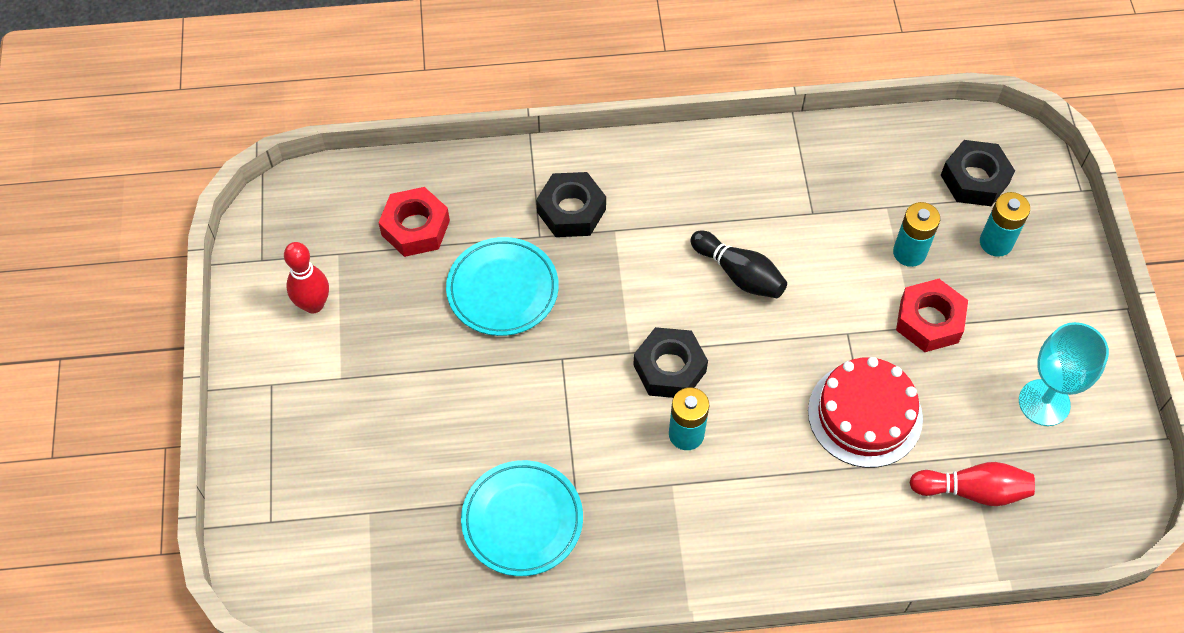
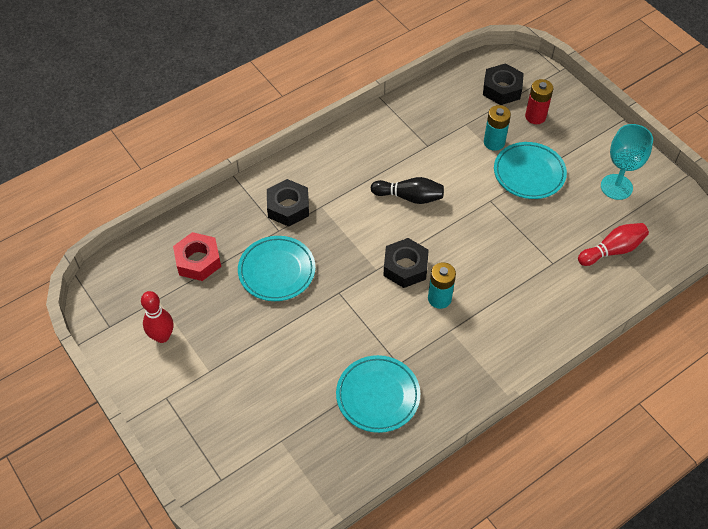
camera: 30 degrees left, 5 degrees down
(865, 414) = (529, 239): red cake -> none
(929, 321) = (529, 173): red nut -> turquoise plate
(996, 242) = (535, 116): turquoise battery -> red battery

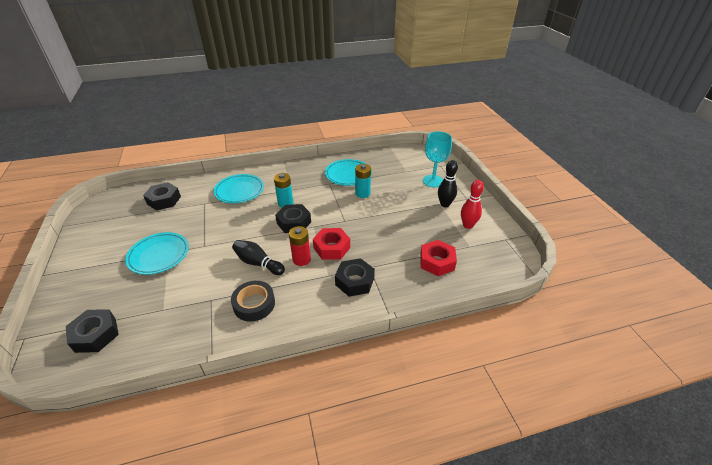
camera: 160 degrees left, 15 degrees down
(200, 371) = (445, 204): none -> black bowling pin
(277, 271) = (380, 241): turquoise plate -> turquoise plate (239, 191)
(335, 243) = (331, 248): none -> red nut
(380, 153) = (254, 304): none -> black tape
(494, 142) = (157, 286): turquoise battery -> turquoise battery (362, 193)
(535, 116) = (101, 298): red battery -> red battery (301, 259)
(612, 250) = (164, 200): red bowling pin -> black nut
(616, 187) = (115, 231): turquoise goblet -> turquoise goblet (433, 181)

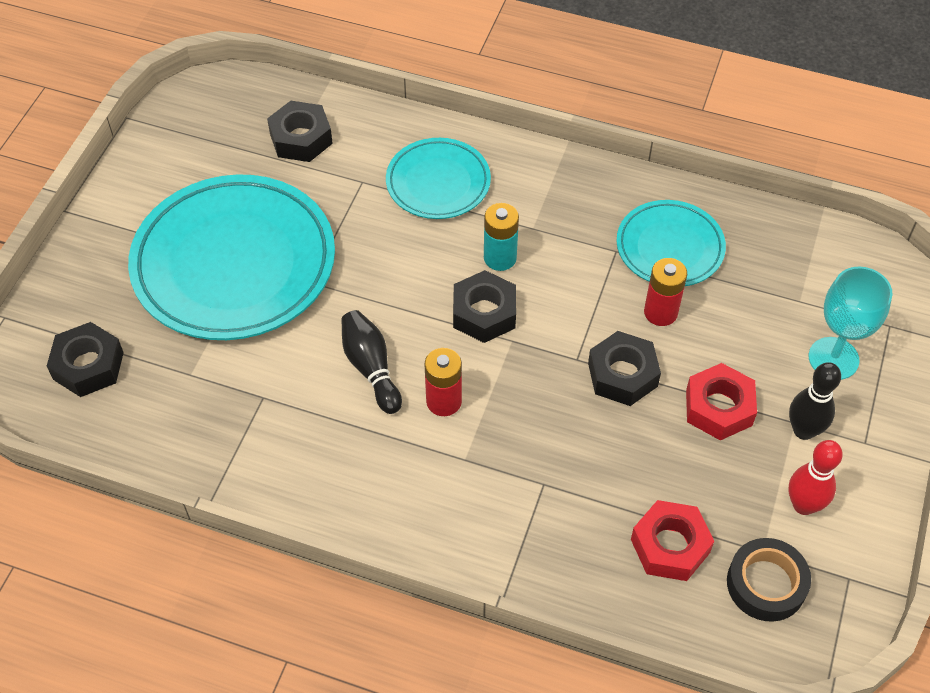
camera: 35 degrees right, 15 degrees up
(159, 255) = (234, 264): turquoise plate -> turquoise plate, size x1.86
(254, 304) = (318, 444): black tape -> black tape (766, 584)
(331, 248) = (510, 406): red nut -> red nut (718, 408)
(354, 281) = (498, 497): black nut -> black nut (622, 375)
(362, 193) = (660, 312): turquoise battery -> red battery

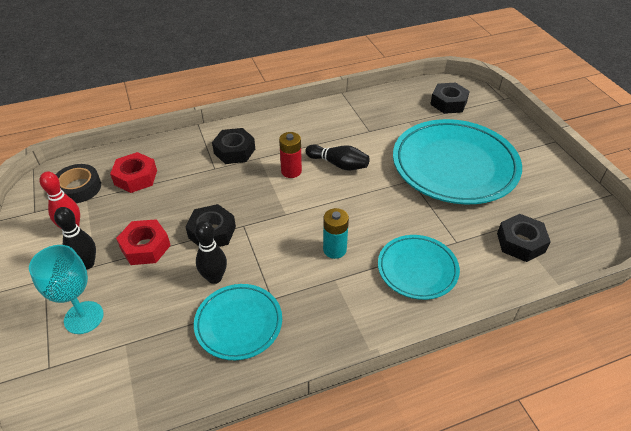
camera: 140 degrees right, 10 degrees down
(484, 313) = (313, 217): black nut -> black nut (234, 151)
(660, 312) = (214, 278): red battery -> black bowling pin

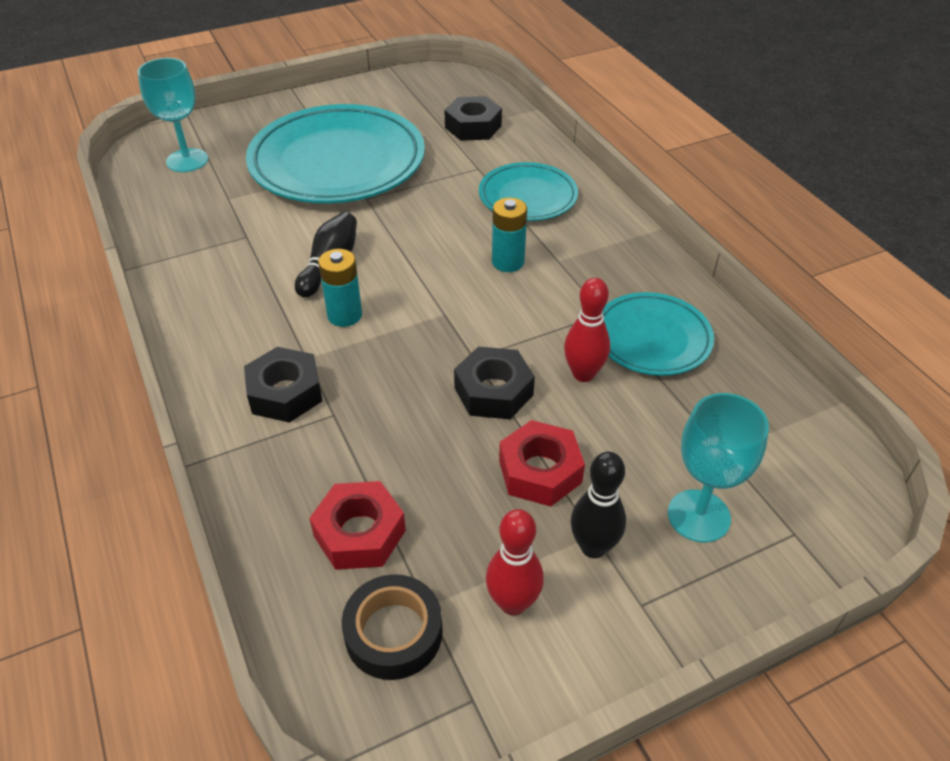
camera: 95 degrees left, 0 degrees up
(214, 278) = (583, 374): black bowling pin -> red bowling pin
(291, 171) = (344, 315): red battery -> turquoise battery
(448, 103) = (187, 160): black nut -> turquoise goblet

